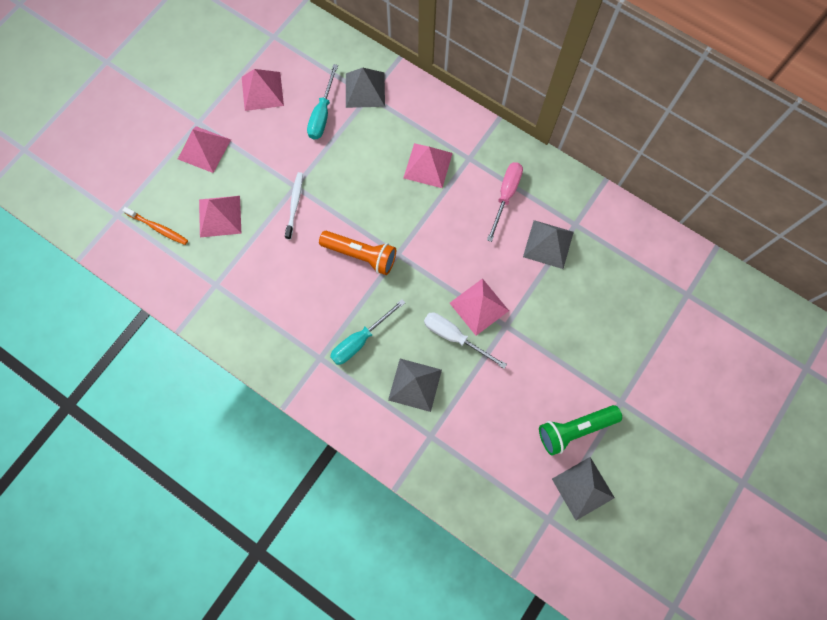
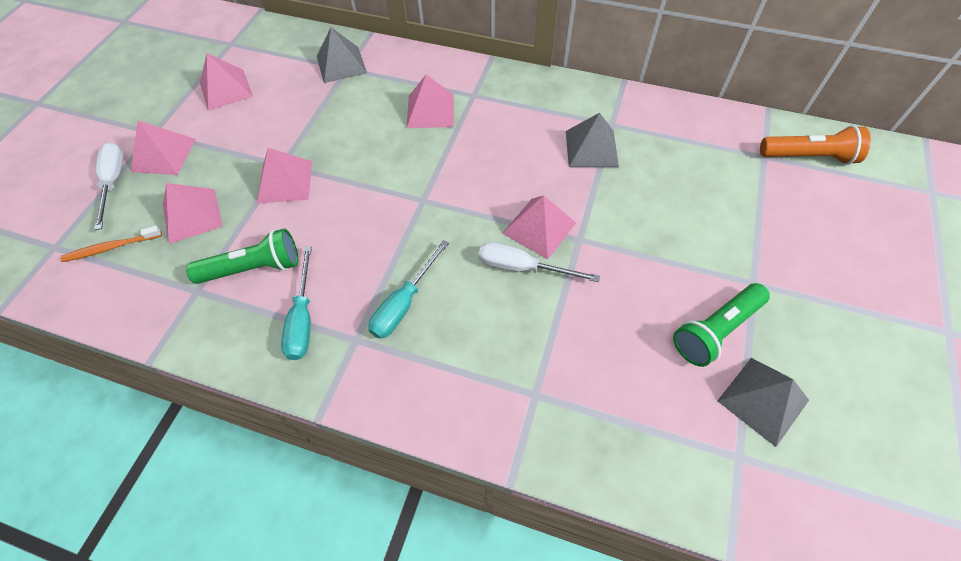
camera: 15 degrees left, 15 degrees down
(158, 228) = (111, 247): orange toothbrush -> orange toothbrush turned 150 degrees clockwise
(163, 166) = (114, 182): none -> white screwdriver
(259, 277) = (253, 268): none -> green flashlight
(295, 204) = (285, 182): white toothbrush -> pink pyramid
(322, 114) = (299, 94): turquoise screwdriver -> turquoise screwdriver (303, 319)
(361, 255) = (378, 212): orange flashlight -> orange flashlight (808, 157)
(415, 385) = (492, 336): grey pyramid -> none
(505, 196) = (526, 117): pink screwdriver -> none

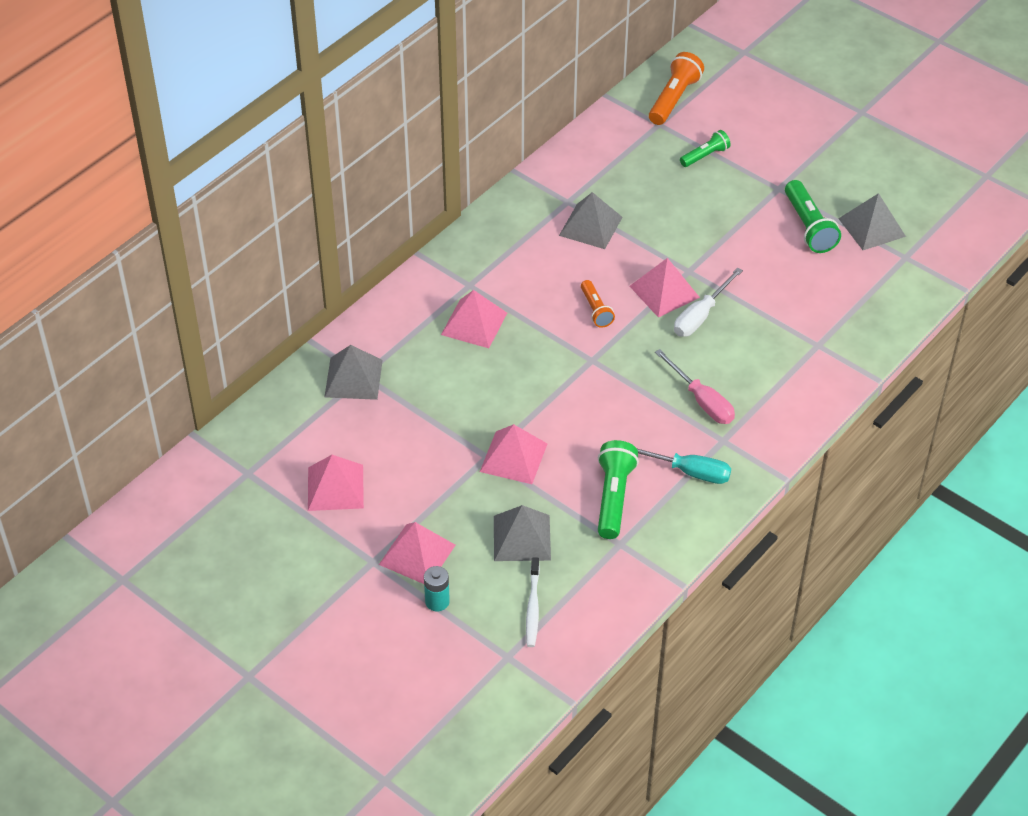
camera: 70 degrees left, 10 degrees down
(111, 247) = (532, 607): orange toothbrush -> white toothbrush
(114, 182) = (437, 601): white screwdriver -> turquoise battery
(192, 215) = (522, 538): pink pyramid -> grey pyramid
(404, 303) = (701, 401): turquoise screwdriver -> pink screwdriver
(487, 184) = (595, 310): none -> orange flashlight
(750, 205) = (705, 156): none -> green flashlight

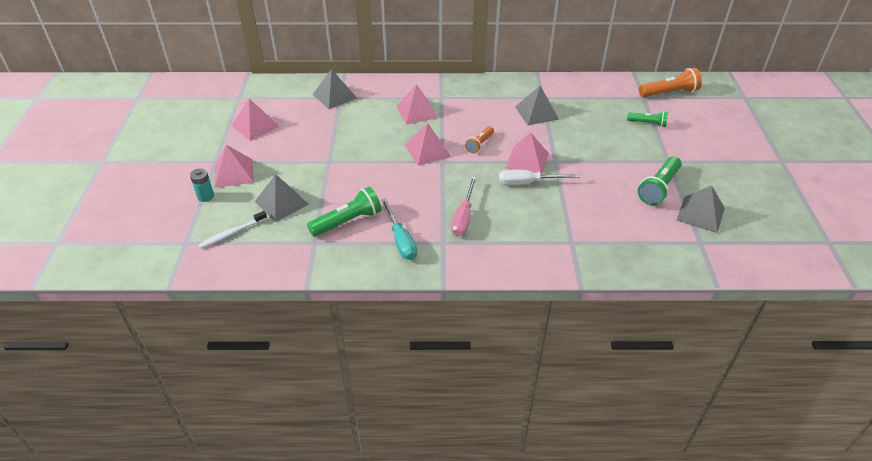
camera: 50 degrees right, 5 degrees down
(513, 457) = (338, 170): pink pyramid -> pink pyramid (428, 151)

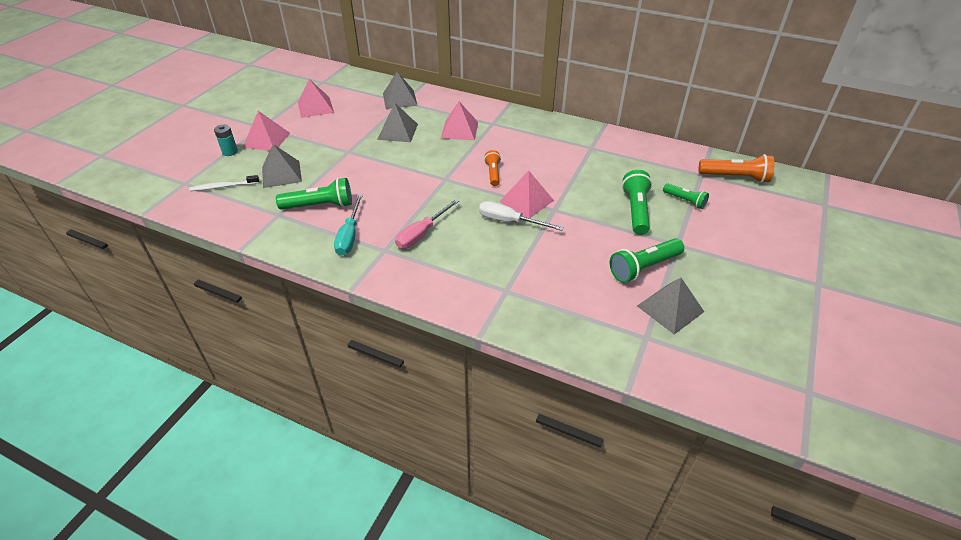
camera: 25 degrees right, 0 degrees up
(428, 151) = (440, 166): pink pyramid -> none
(480, 144) = (493, 173): orange flashlight -> orange flashlight turned 120 degrees clockwise
(536, 113) = (573, 160): grey pyramid -> grey pyramid (397, 131)
(618, 143) = (636, 211): none -> green flashlight

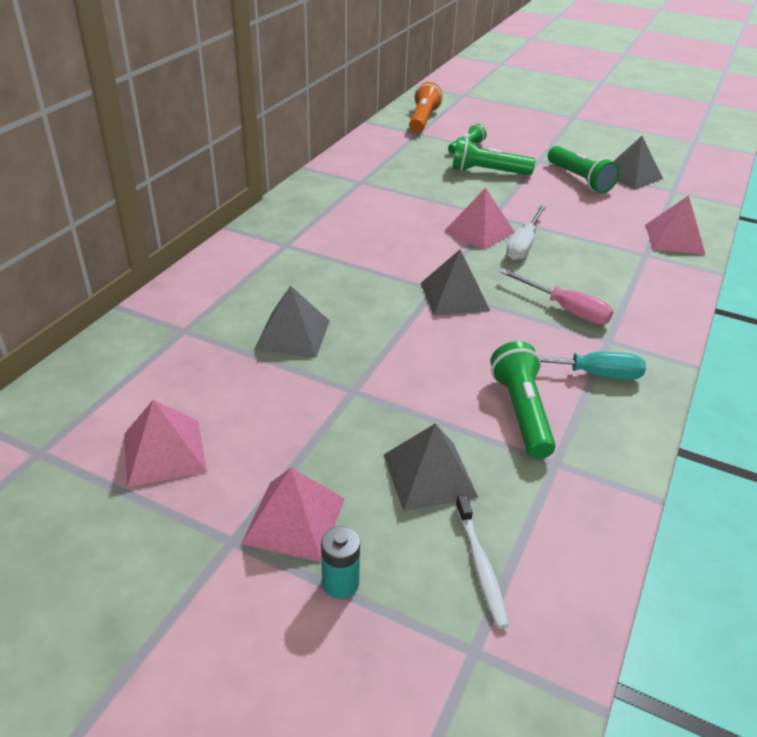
camera: 90 degrees left, 5 degrees down
(400, 99) = (172, 334): grey pyramid -> grey pyramid (454, 296)
(459, 130) = (299, 273): pink pyramid -> pink pyramid (674, 239)
(493, 173) = (420, 250): orange flashlight -> none

